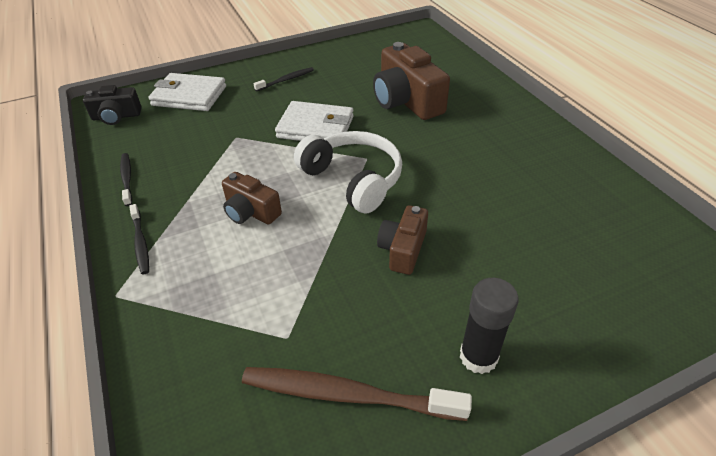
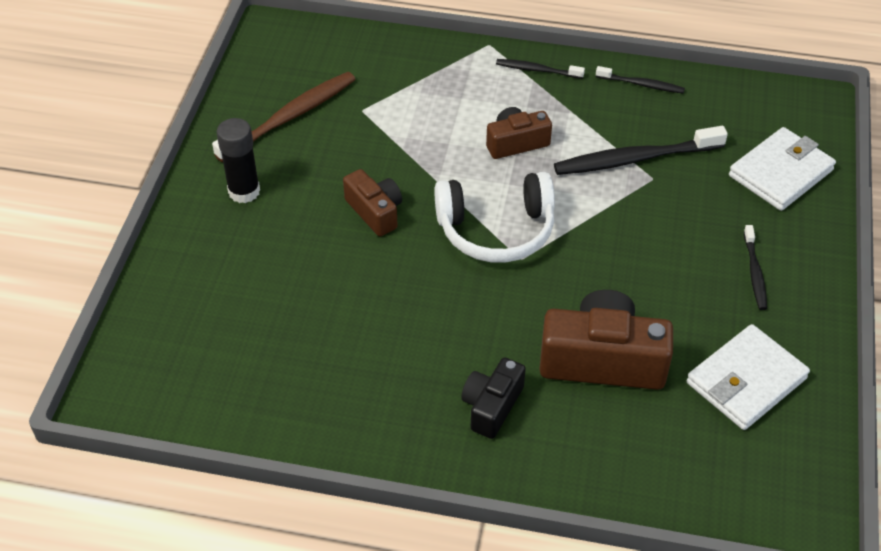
camera: 125 degrees right, 5 degrees up
(116, 116) = (776, 105): black camera -> black camera (492, 406)
(222, 150) = (634, 159): none -> black toothbrush
(315, 127) = (616, 247): white wallet -> white wallet (746, 381)

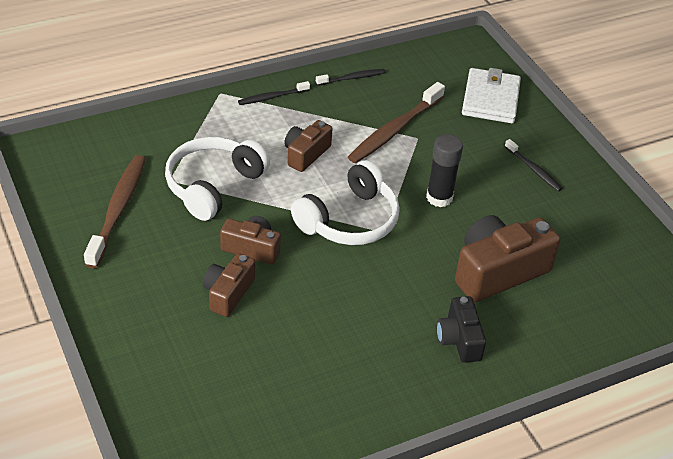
camera: 40 degrees left, 5 degrees down
(244, 191) = (135, 282): black glue stick -> black glue stick (439, 198)
(314, 243) = (228, 293): none -> brown camera
(396, 133) = (213, 185): none -> white headphones
(634, 159) = (394, 130): black toothbrush -> brown toothbrush
(746, 381) = (591, 239): white wallet -> none

